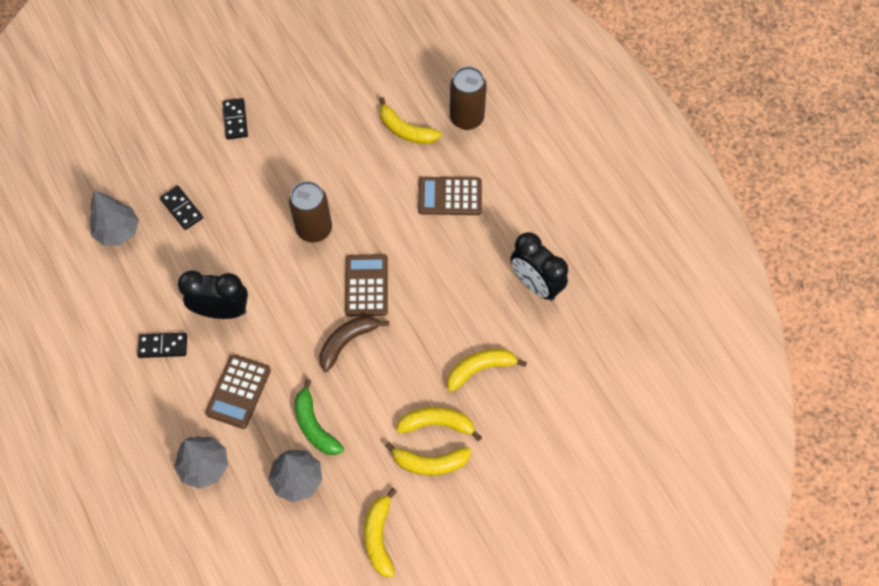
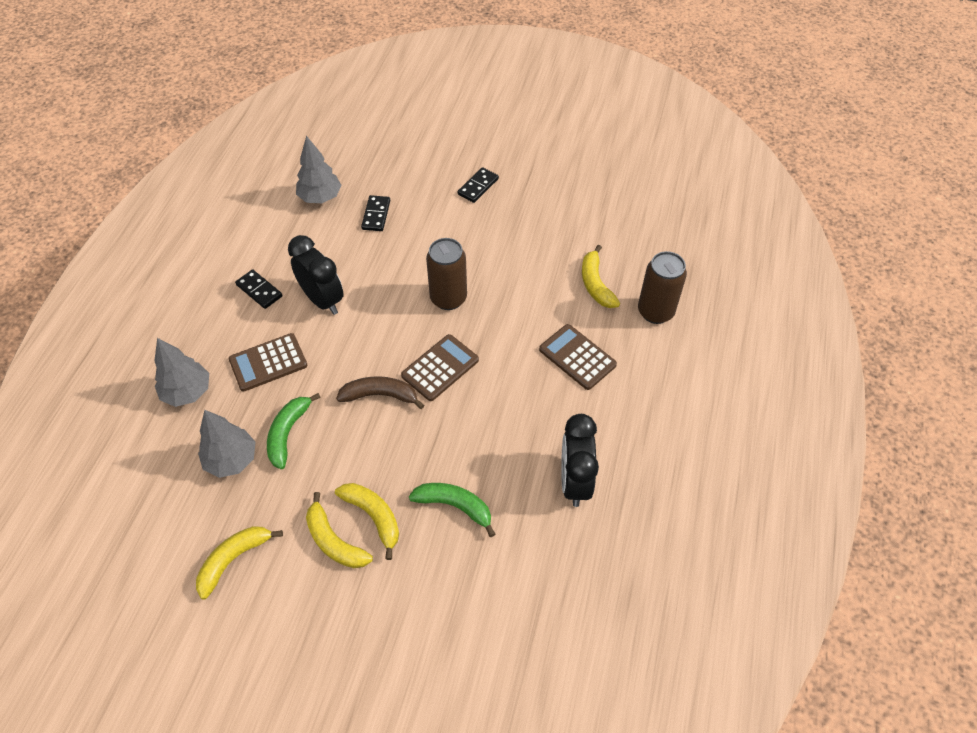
camera: 45 degrees right, 10 degrees down
(480, 368) = (455, 506): yellow banana -> green banana

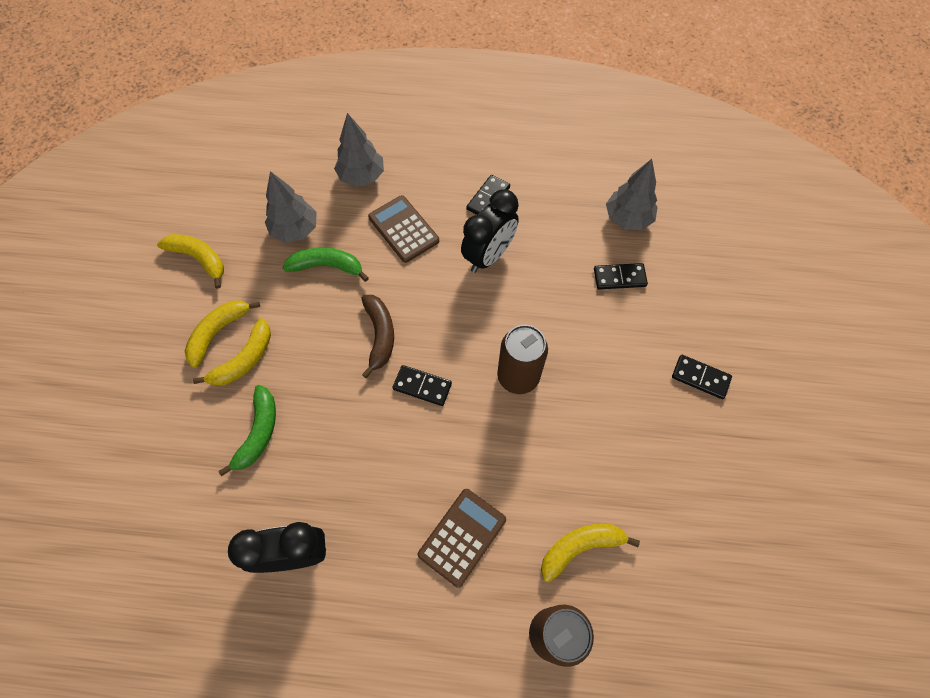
camera: 80 degrees right, 10 degrees up
(440, 368) = (422, 386): brown calculator -> black domino

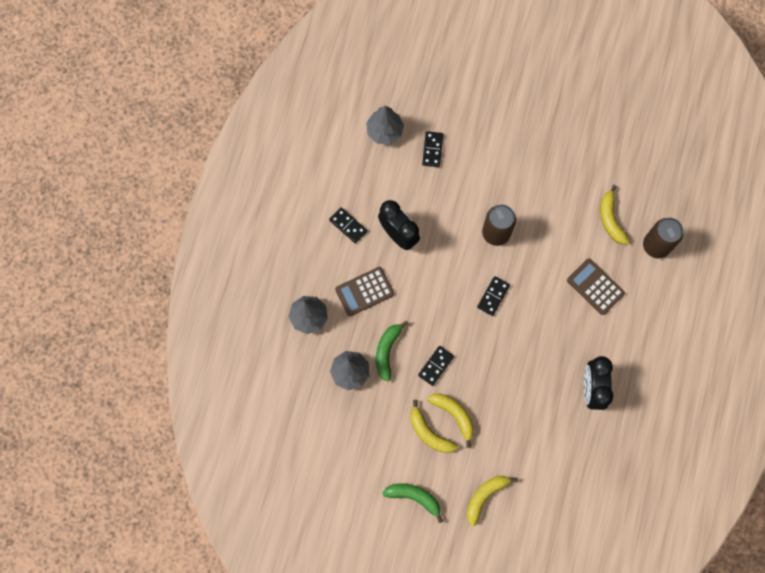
camera: 80 degrees left, 10 degrees up
(199, 259) = (363, 446): yellow banana -> yellow banana (485, 496)
(258, 432) = (509, 407): green banana -> green banana (414, 497)
(380, 335) = (450, 319): brown banana -> none
(700, 378) = (515, 119): black domino -> black domino (436, 366)

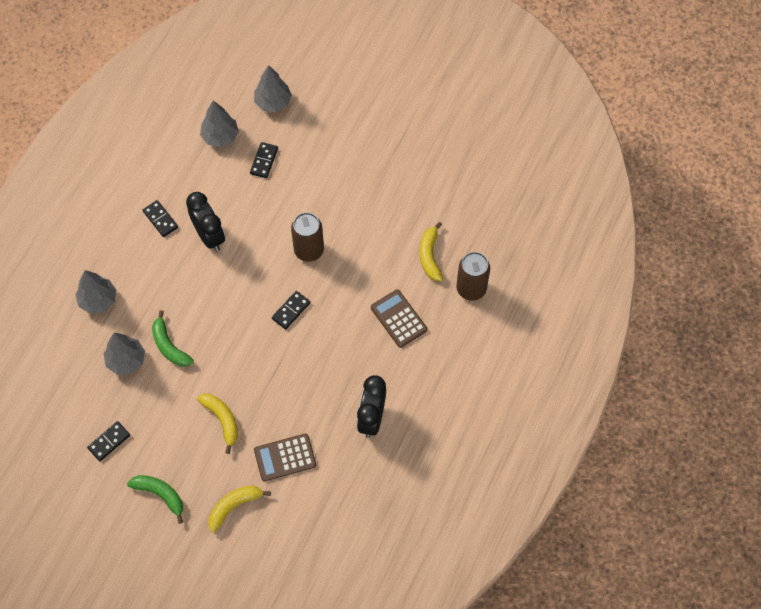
camera: 10 degrees right, 10 degrees down
(364, 291) = (161, 285): brown calculator -> brown calculator (285, 457)
(387, 351) = (169, 346): green banana -> green banana turned 60 degrees counterclockwise
(427, 88) = (273, 102): none -> grey tree
(429, 433) = (192, 433): yellow banana -> none
(436, 366) = (215, 369): black domino -> black domino (109, 442)

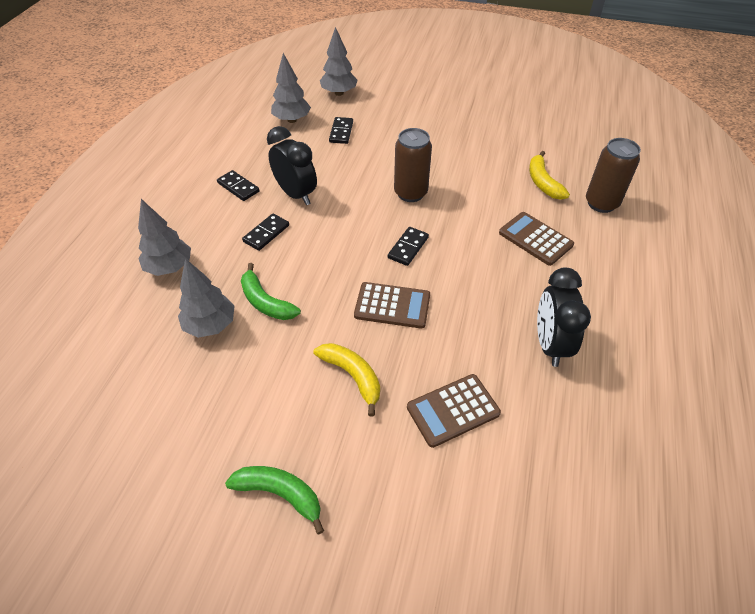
camera: 10 degrees left, 15 degrees down
(109, 442) = (193, 429): black domino -> black domino (266, 233)
(234, 506) = (398, 492): yellow banana -> none
(264, 365) = (392, 306): none -> brown calculator

